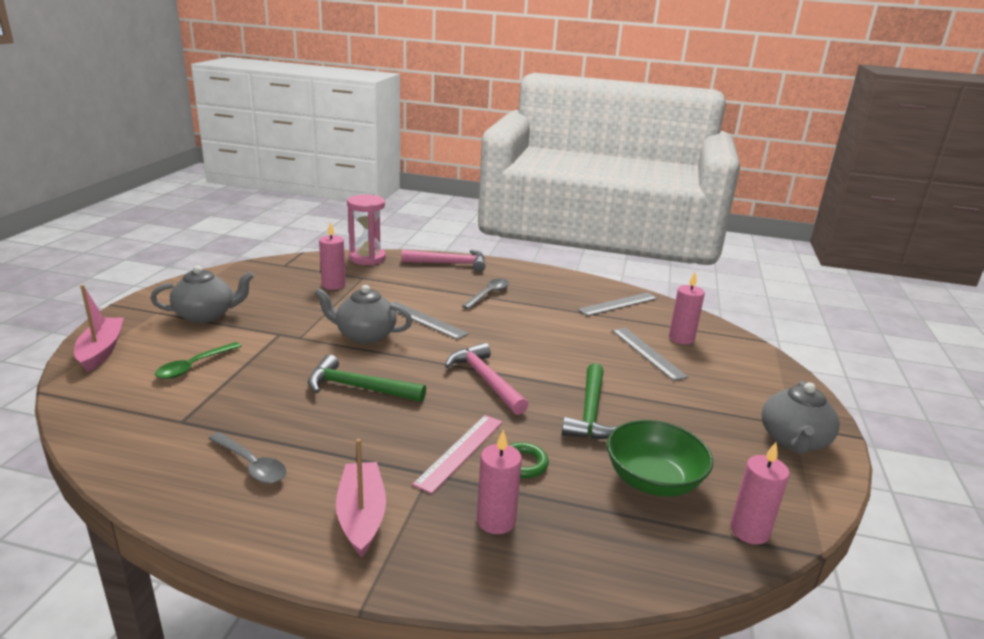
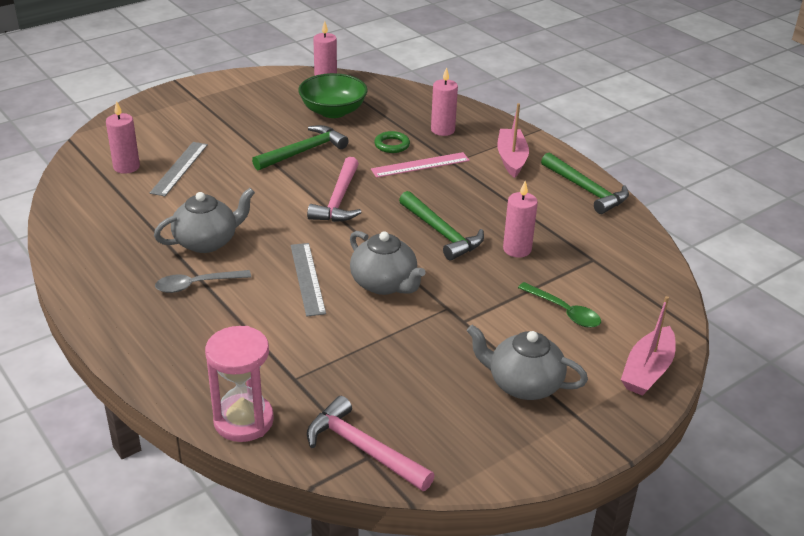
camera: 140 degrees left, 10 degrees up
(194, 366) = (564, 311): green spoon -> green spoon turned 60 degrees clockwise
(224, 510) = (586, 190): none -> green hammer
(251, 465) = (557, 208): grey spoon -> none
(333, 285) = (343, 378): pink candle -> pink candle (517, 249)
(361, 515) = (511, 159): pink boat -> pink boat turned 150 degrees clockwise
(449, 263) = (158, 358): pink hammer -> pink hammer (363, 449)
(618, 304) = (99, 218): grey ruler -> none
(793, 441) = (216, 93): grey teapot -> grey teapot (207, 242)

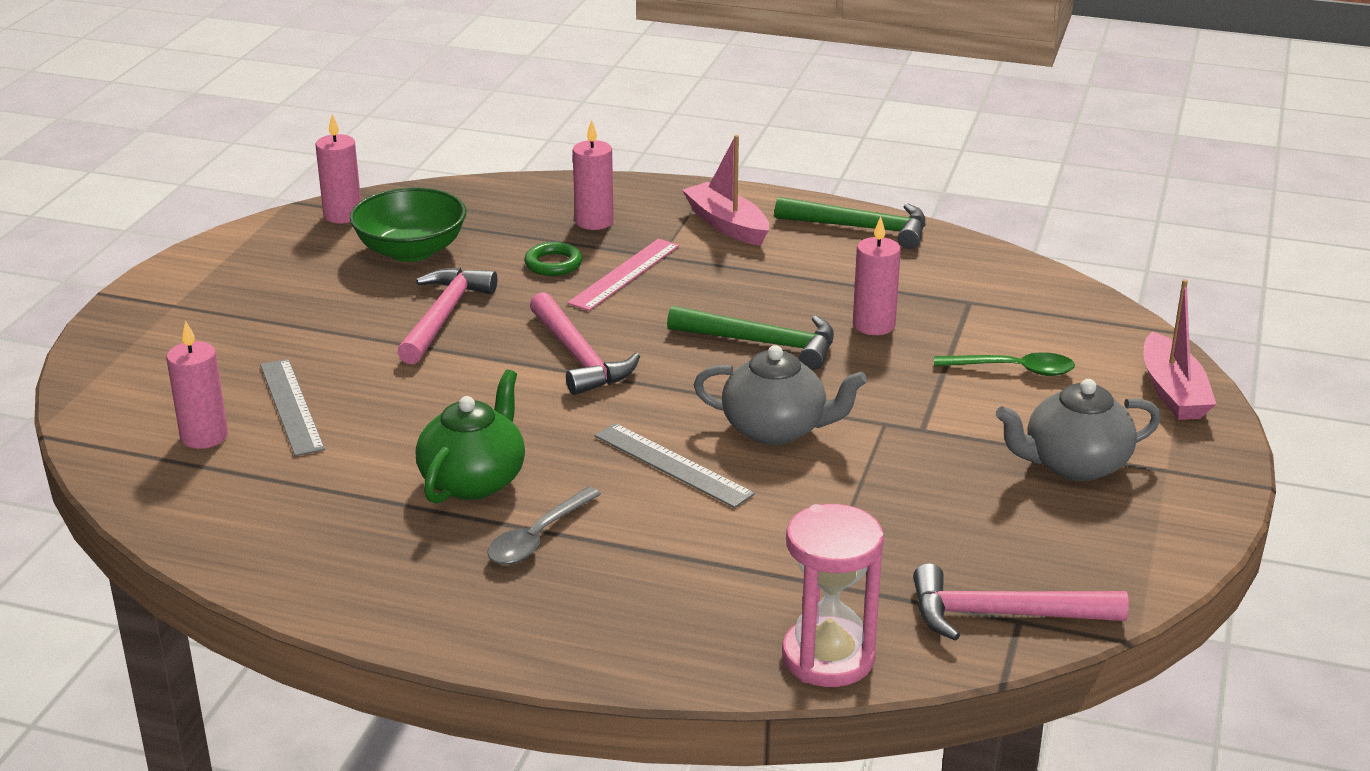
camera: 35 degrees left, 5 degrees down
(207, 242) = (474, 480): grey teapot -> green teapot
(303, 151) = (443, 316): green hammer -> pink hammer

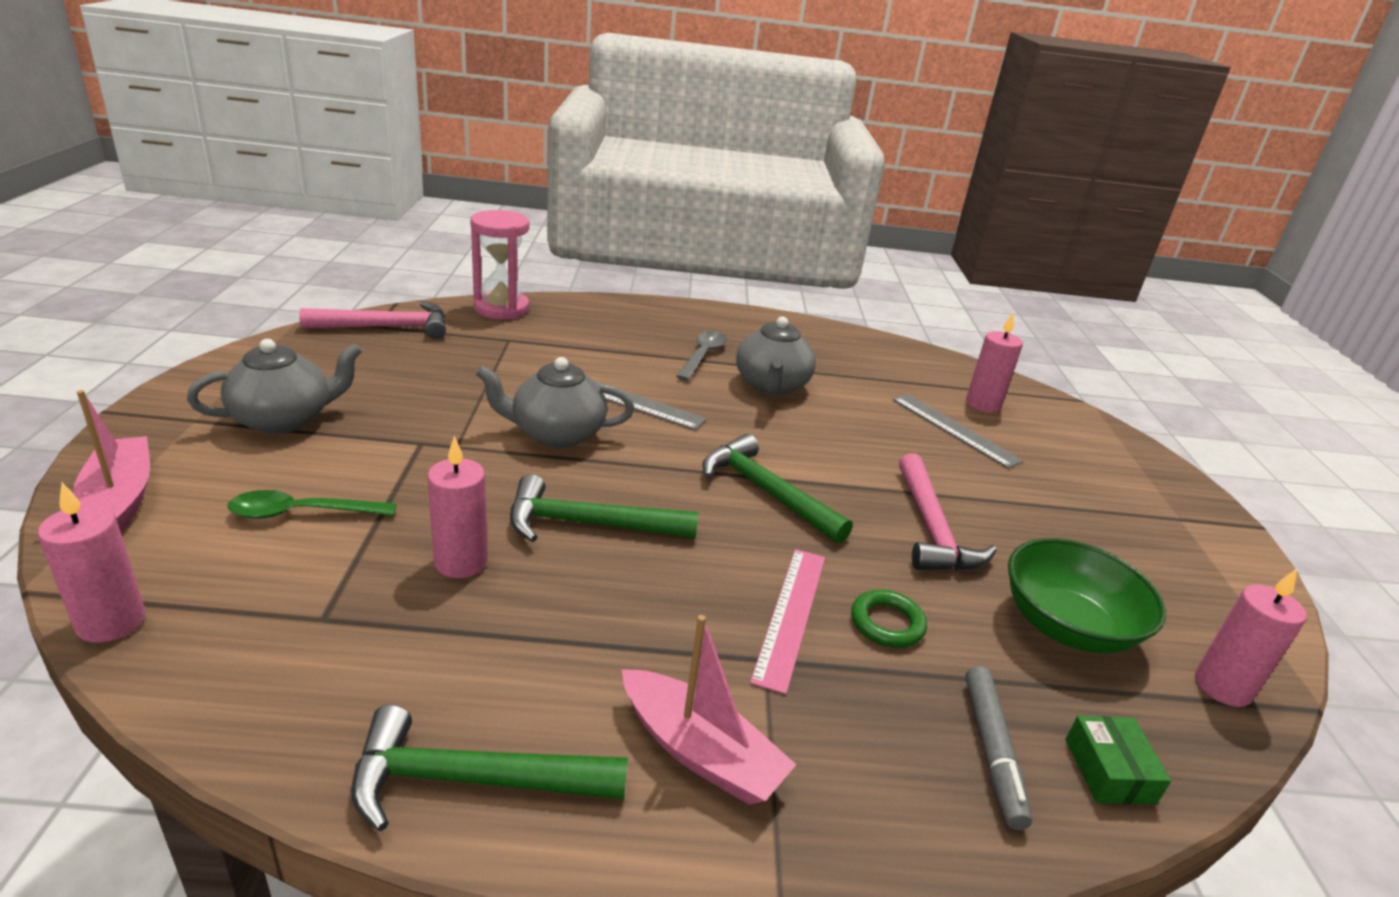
camera: 160 degrees right, 0 degrees up
(474, 480) = (771, 386): green teapot -> grey teapot
(481, 195) = (1109, 771): none -> green box
(545, 208) = (992, 750): none -> grey marker
(579, 357) = (766, 492): pink hammer -> green hammer
(594, 221) = (900, 726): pink candle -> pink candle (111, 622)

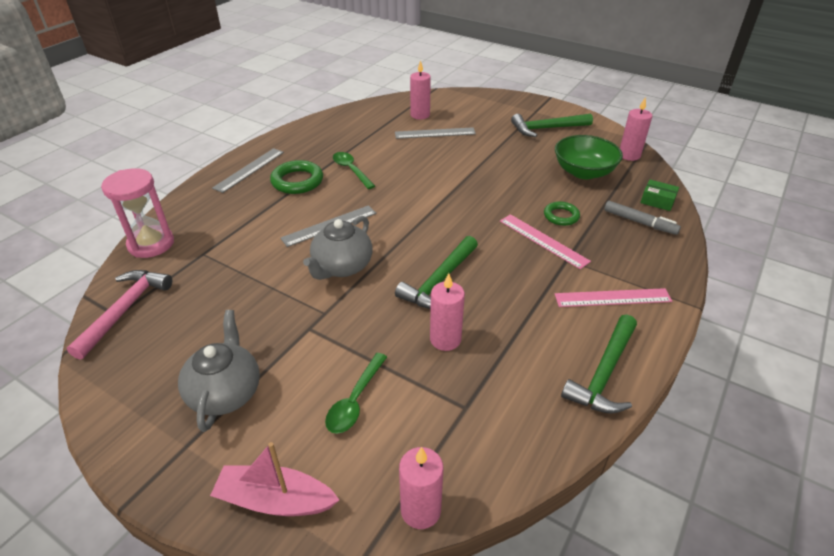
camera: 55 degrees left, 10 degrees up
(690, 321) = (249, 170): none -> grey ruler
(700, 751) = (612, 298): pink boat -> pink ruler
(703, 356) = (297, 181): grey spoon -> green ring
(766, 492) = (449, 211): green hammer -> green hammer (547, 129)
(771, 386) = (351, 170): grey teapot -> green spoon
(932, 528) = (506, 175): pink hammer -> none

